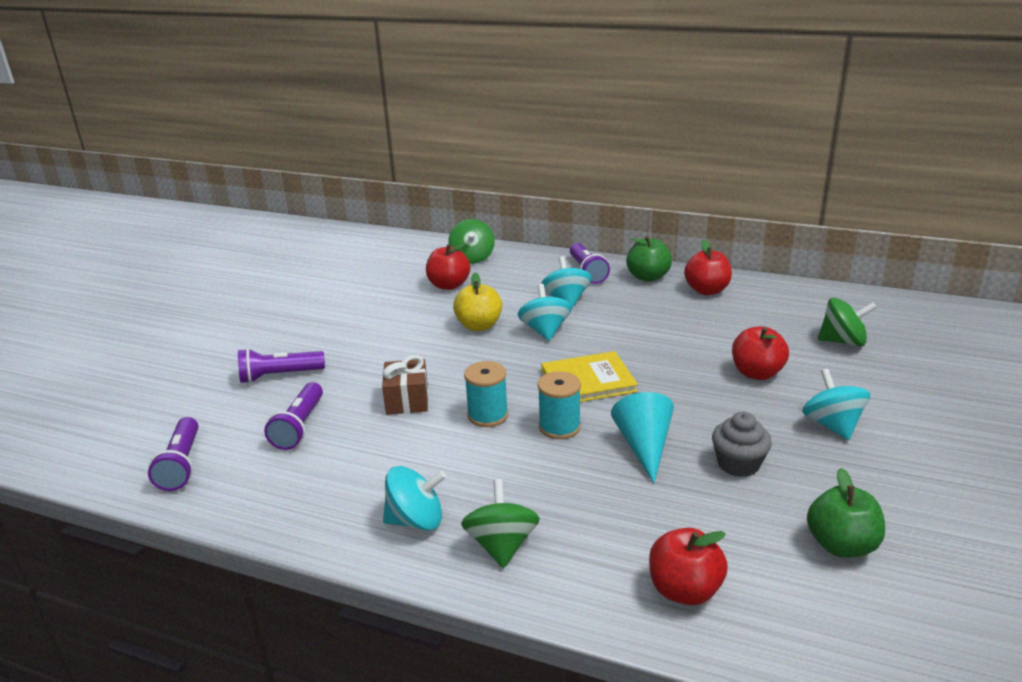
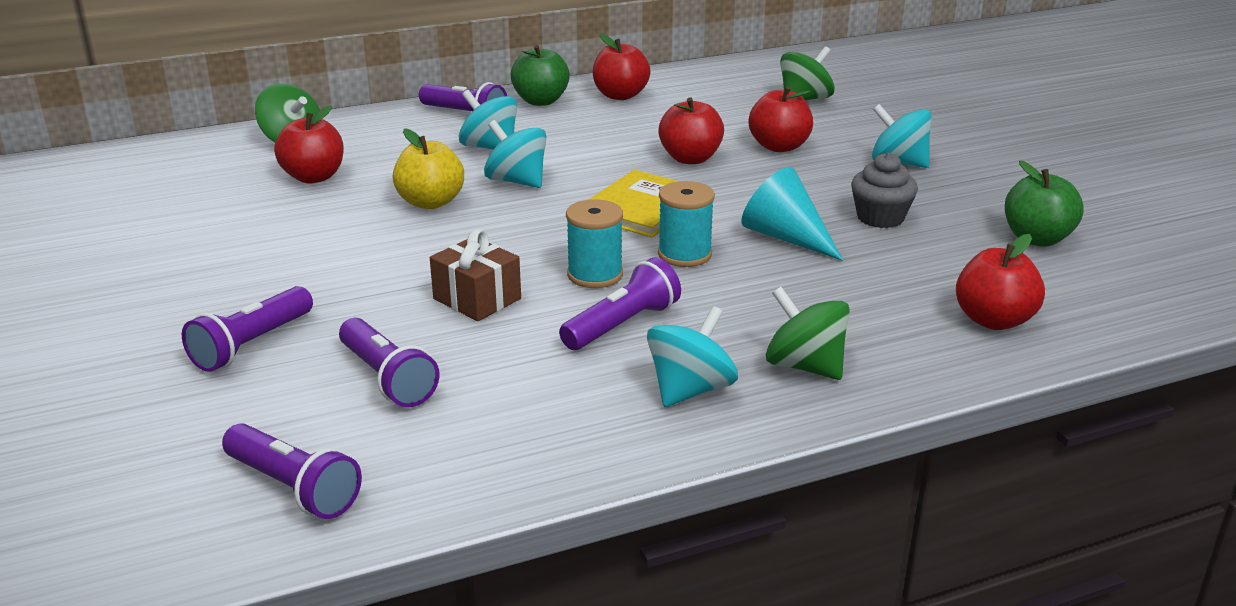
camera: 45 degrees left, 0 degrees up
(449, 457) = (622, 325): none -> purple flashlight
(677, 357) = (690, 158): none -> red apple

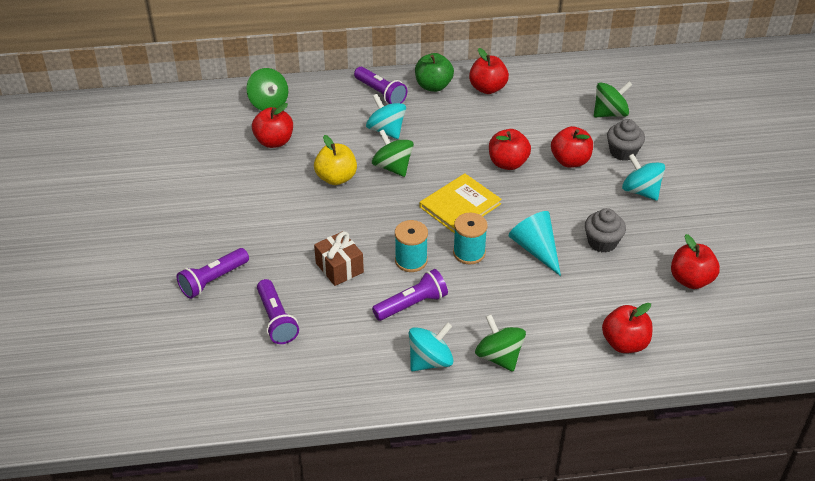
camera: 15 degrees right, 15 degrees up
(293, 488) = (215, 385): purple flashlight -> none
(517, 181) = (393, 167): turquoise spinning top -> green spinning top
(847, 131) = (623, 152): none -> grey cupcake
(1037, 239) = (691, 280): green apple -> red apple

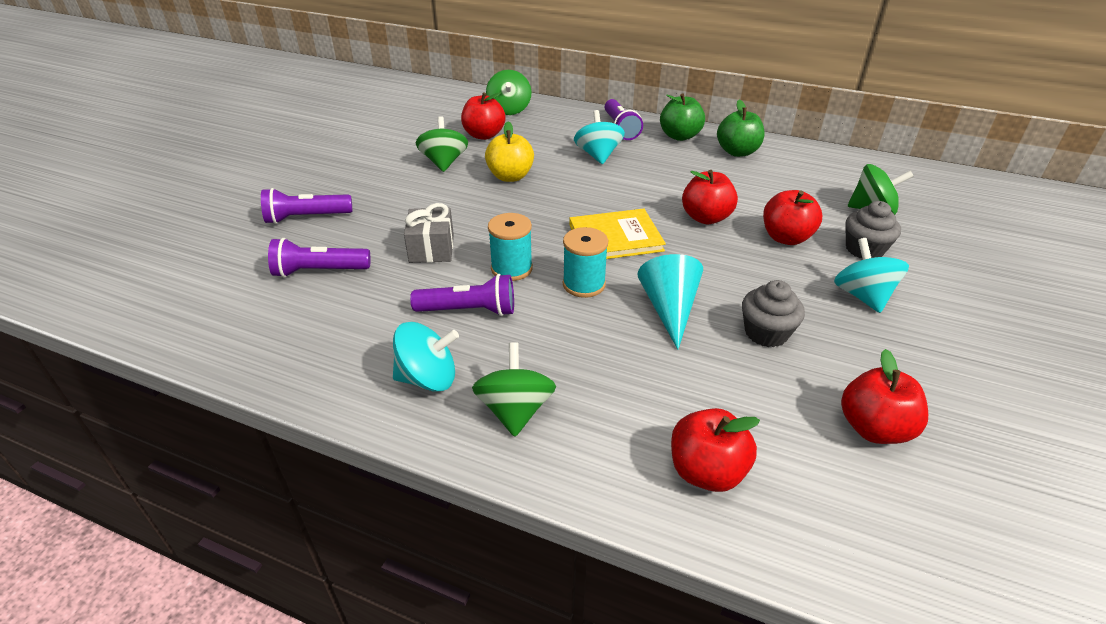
camera: 30 degrees right, 5 degrees down
(276, 320) = (319, 271): purple flashlight -> purple flashlight turned 75 degrees clockwise
(339, 268) = (431, 249): brown gift -> grey gift
(393, 167) = (575, 184): green spinning top -> green spinning top (444, 162)
(487, 88) = (737, 152): red apple -> green apple

